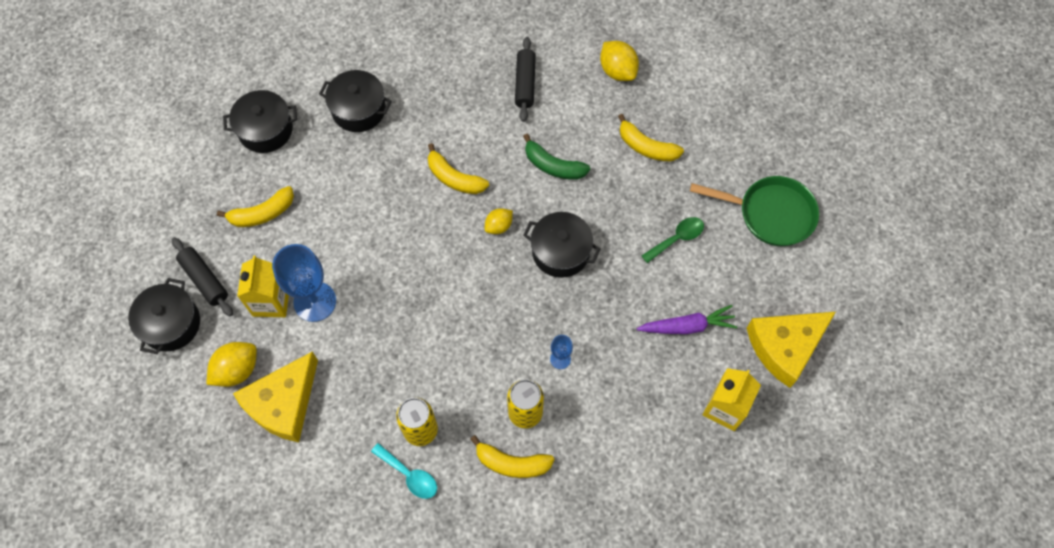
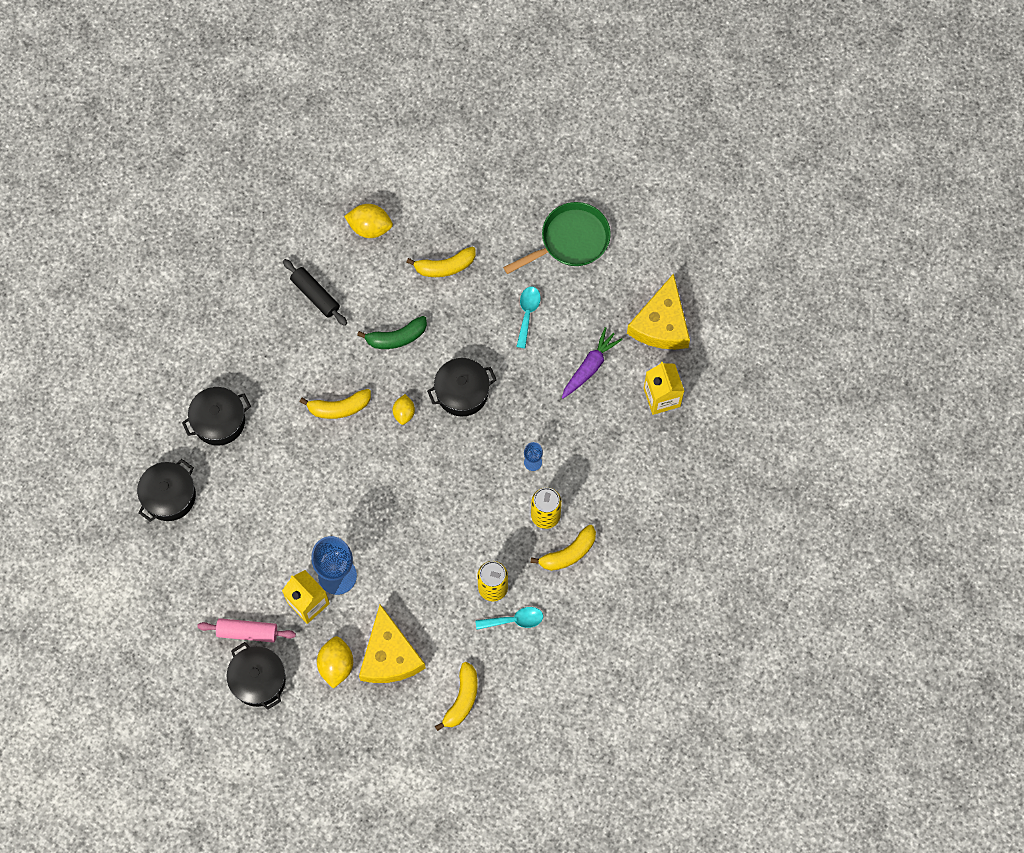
camera: 45 degrees left, 5 degrees up
(205, 280) = (247, 632): black rolling pin -> pink rolling pin
(262, 213) = (235, 553): yellow banana -> yellow banana (462, 699)
(677, 238) = (527, 313): green spoon -> turquoise spoon

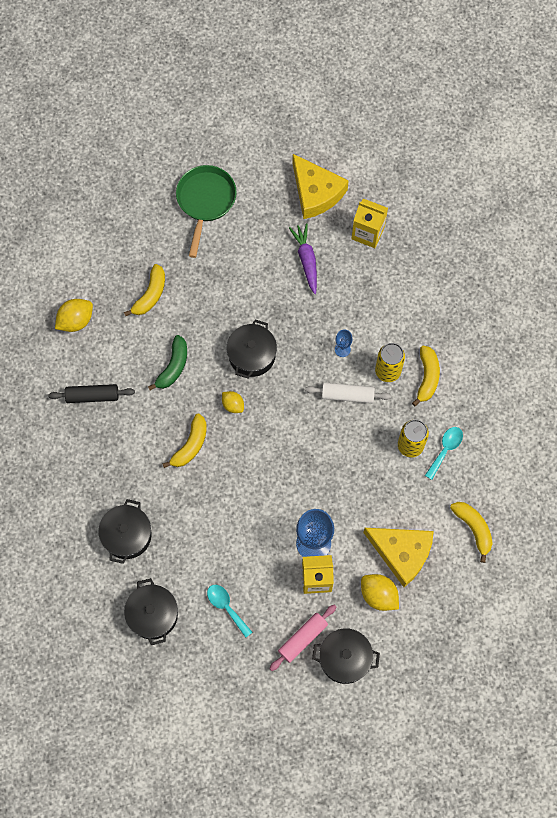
camera: 50 degrees left, 0 degrees up
(494, 499) = (347, 395): none -> white rolling pin
(527, 313) = (233, 269): turquoise spoon -> turquoise spoon (226, 607)

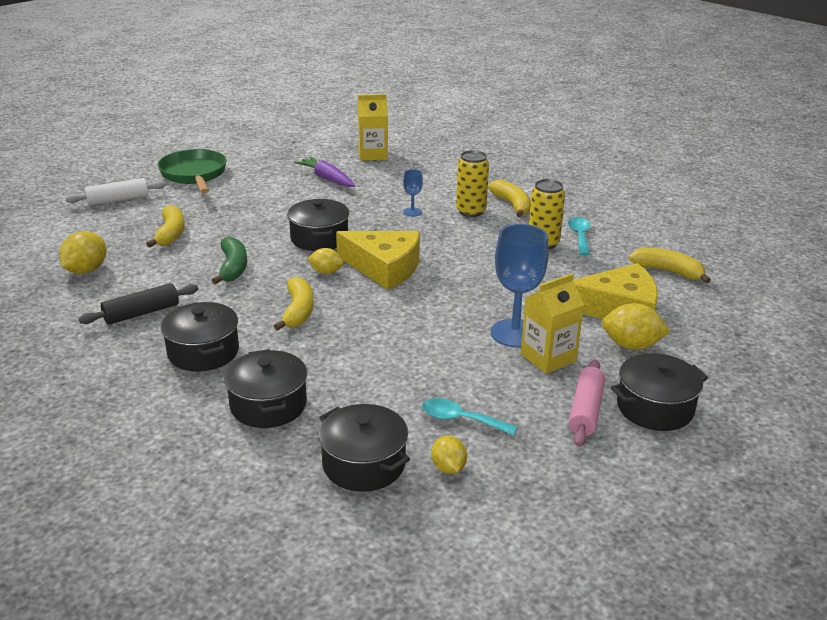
camera: 30 degrees left, 40 degrees down
(113, 461) = (203, 352): none -> black pot
(195, 642) = (448, 468): none -> yellow lemon
(316, 192) = (303, 148): yellow cheese -> yellow cheese (384, 268)
(347, 395) = (446, 234): white rolling pin -> white rolling pin (118, 200)

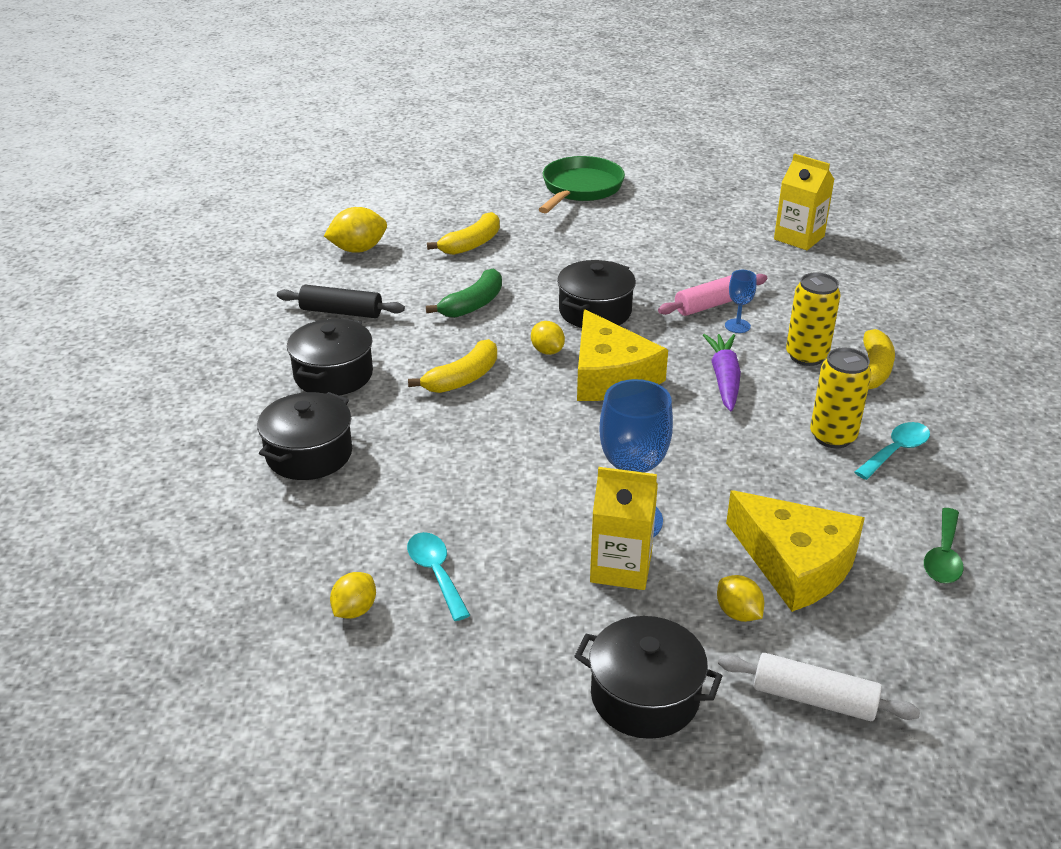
camera: 45 degrees right, 5 degrees up
(118, 200) = (477, 189): white rolling pin -> white rolling pin (814, 698)
(326, 178) = (703, 246): purple carrot -> purple carrot (724, 379)
(364, 464) = (297, 557): black pot -> none
(585, 410) = (566, 647): pink rolling pin -> pink rolling pin (712, 304)
(631, 345) = (738, 613): yellow lemon -> yellow lemon, size x0.63
(668, 271) = (943, 556): yellow banana -> green spoon

